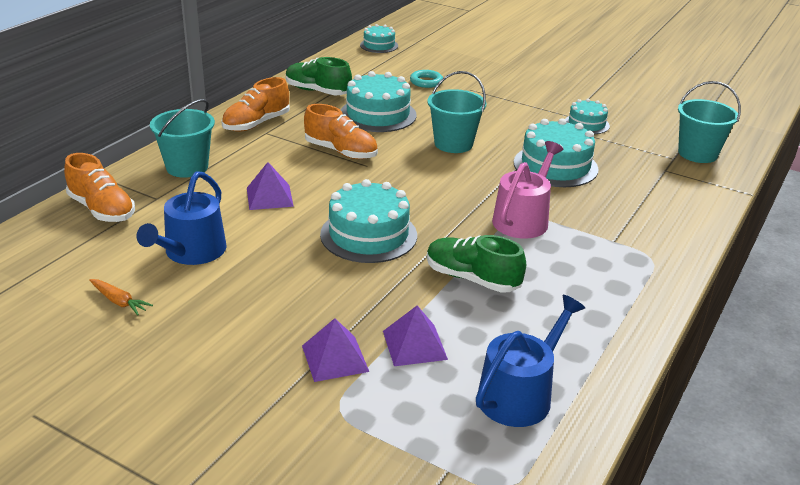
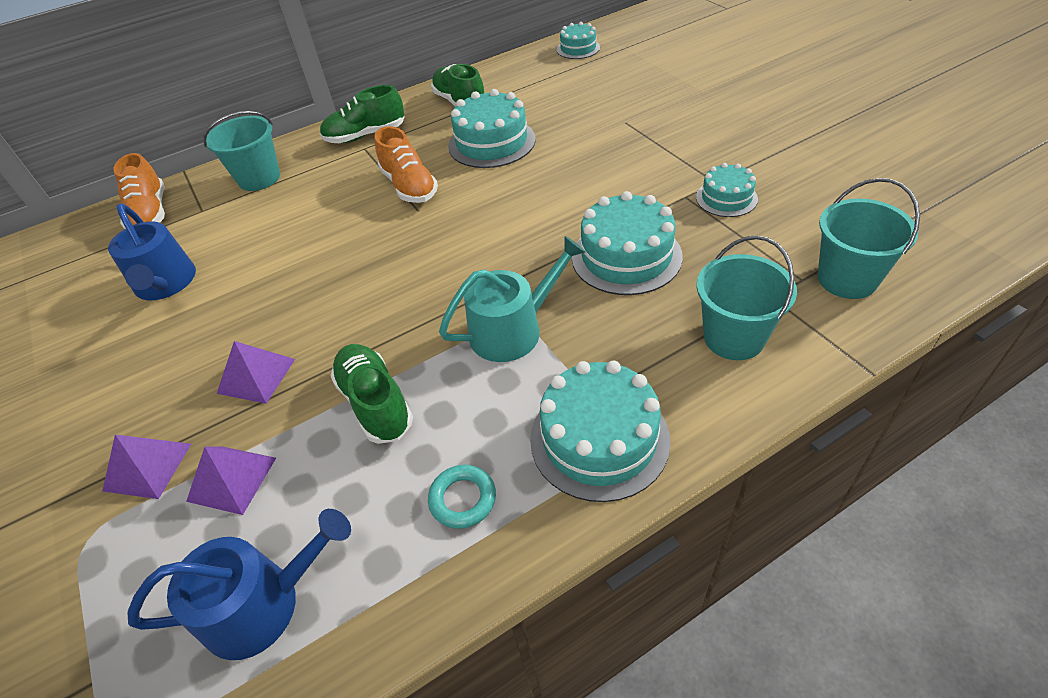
camera: 35 degrees right, 15 degrees up
(119, 301) = (61, 326): orange carrot -> none
(191, 252) = (165, 284): blue watering can -> blue watering can turned 75 degrees counterclockwise
(256, 124) = (365, 135): orange shoe -> green shoe
(269, 197) = (291, 231): purple pyramid -> purple pyramid (256, 376)
(368, 235) = (332, 306): turquoise cake -> turquoise cake (599, 439)
(426, 82) = (584, 105): turquoise ring -> turquoise ring (463, 499)
(453, 144) = (535, 198): turquoise bucket -> turquoise bucket (734, 337)
(523, 219) = (513, 329): pink watering can -> turquoise watering can

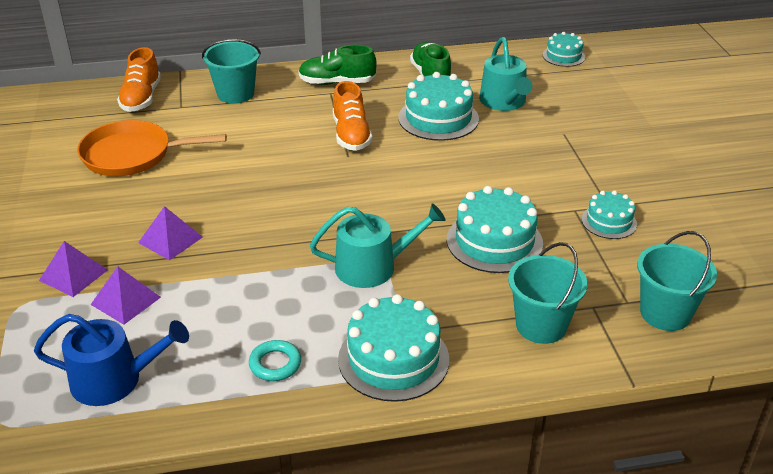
camera: 15 degrees right, 10 degrees down
(165, 284) = (132, 155): blue watering can -> orange pan
(375, 403) = (246, 284): green shoe -> none
(548, 108) = (504, 102): none -> turquoise watering can

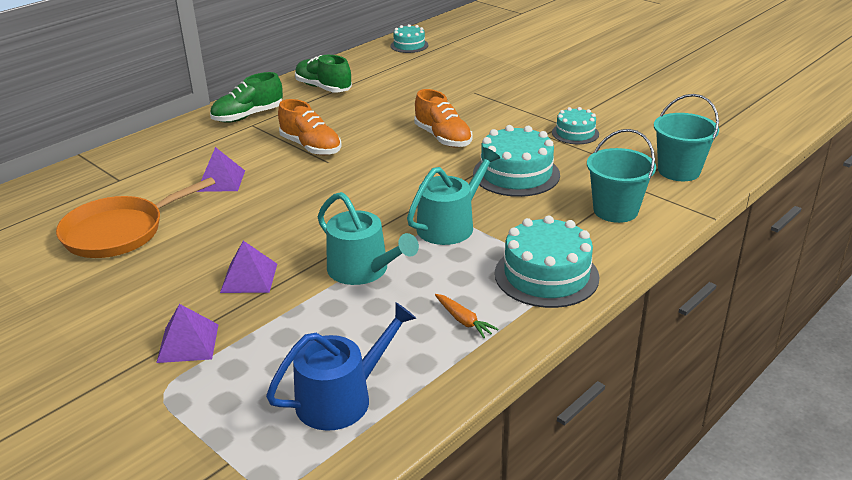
camera: 35 degrees left, 5 degrees down
(125, 300) = (269, 338): purple pyramid -> purple pyramid (221, 181)
(141, 98) = (66, 187): orange shoe -> orange shoe (443, 138)
(235, 94) = (162, 153): turquoise bucket -> none
(275, 364) = (463, 320): turquoise ring -> orange carrot
(438, 118) = (367, 113): turquoise cake -> none
(504, 102) = (404, 87): turquoise watering can -> turquoise watering can (363, 270)

